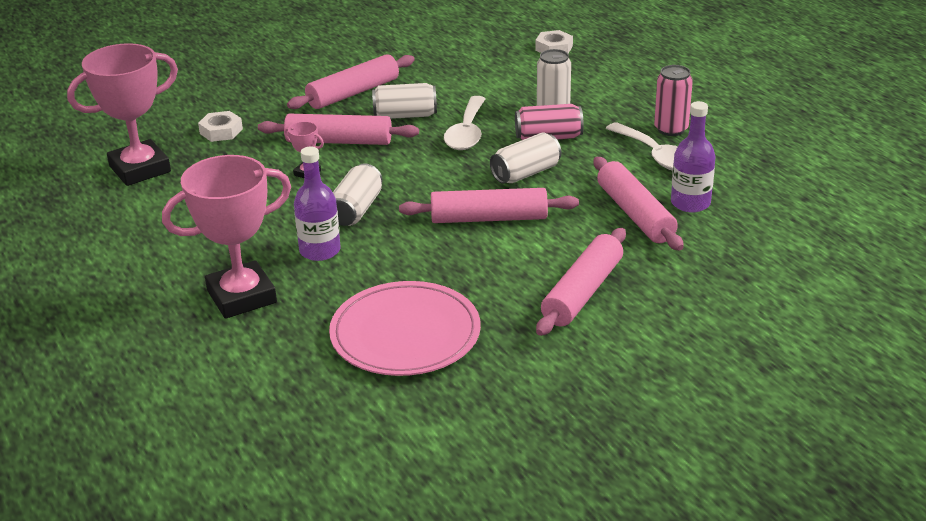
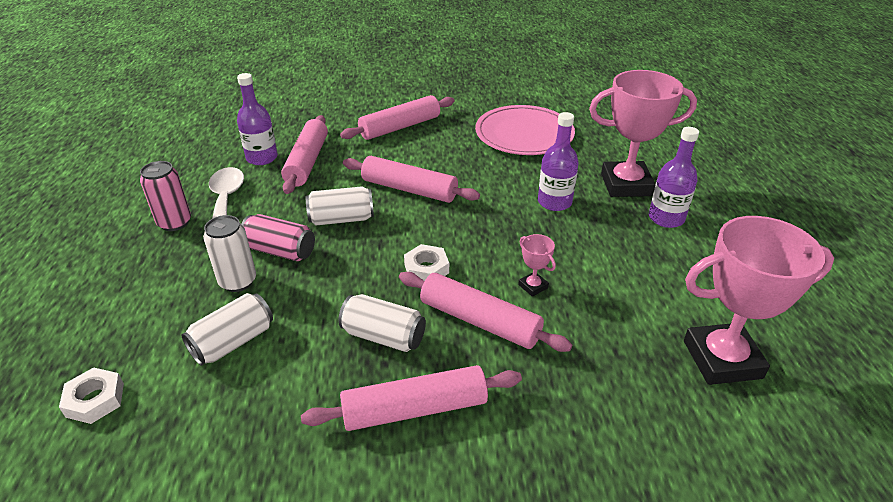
camera: 155 degrees left, 5 degrees up
(189, 268) = (666, 218): none -> purple bottle
(221, 131) = (614, 395): white nut -> white nut (426, 269)
(356, 210) = (507, 229): white can -> white can (233, 342)
(467, 133) = (344, 284): white spoon -> none

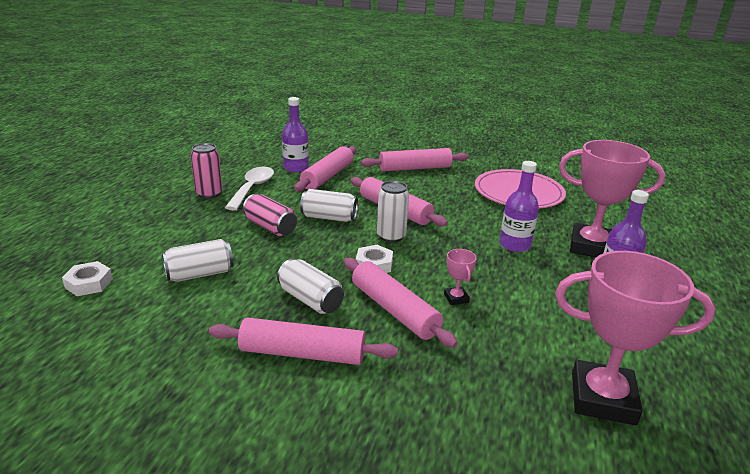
camera: 20 degrees right, 10 degrees down
(238, 281) = (228, 238): white can -> white can (391, 236)

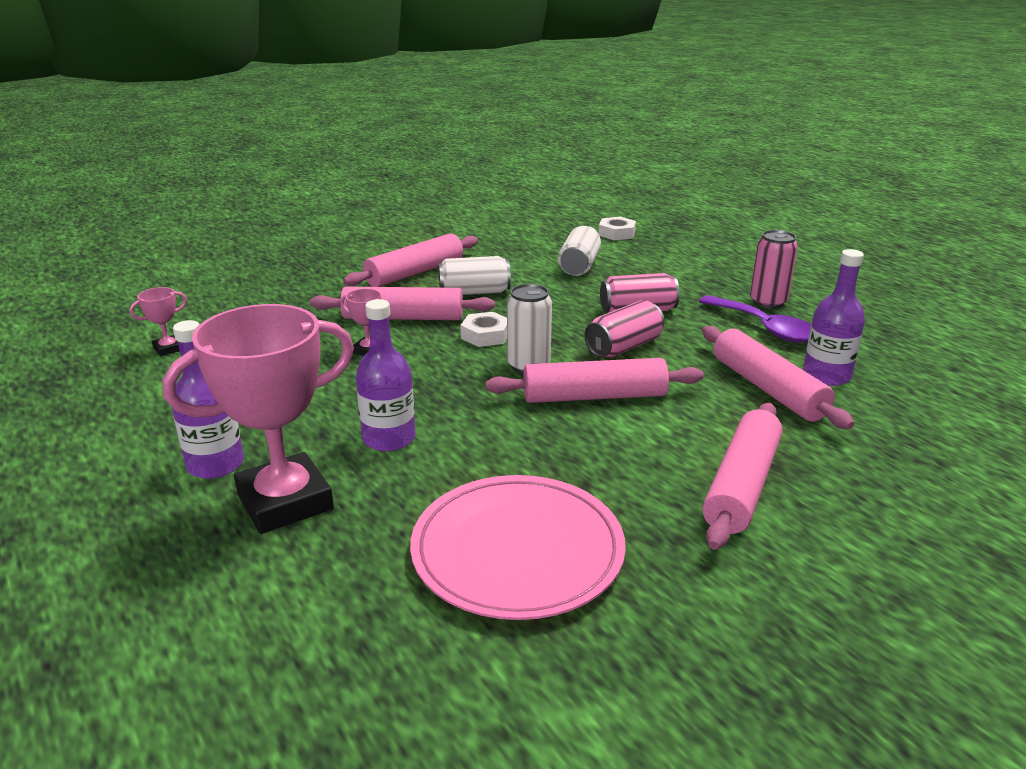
camera: 130 degrees right, 0 degrees up
(252, 188) = (764, 328): white spoon -> purple spoon
(329, 217) = (623, 347): white can -> pink can
(602, 398) = (168, 349): pink trophy -> pink trophy, size x0.42

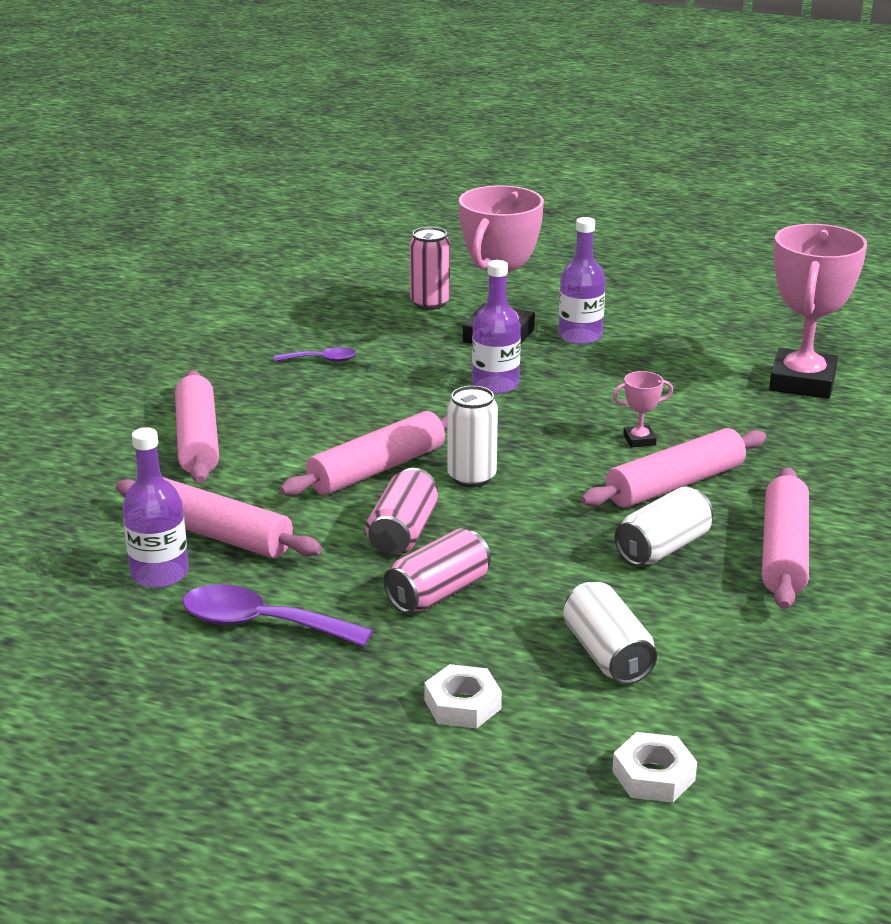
camera: 145 degrees right, 0 degrees up
(168, 349) = (802, 382): pink trophy -> pink trophy, size x2.40
(485, 335) = (560, 495): white nut -> white nut (462, 704)
(517, 550) = (321, 360): pink plate -> purple spoon
(768, 302) = (281, 679): pink can -> pink can (430, 303)

